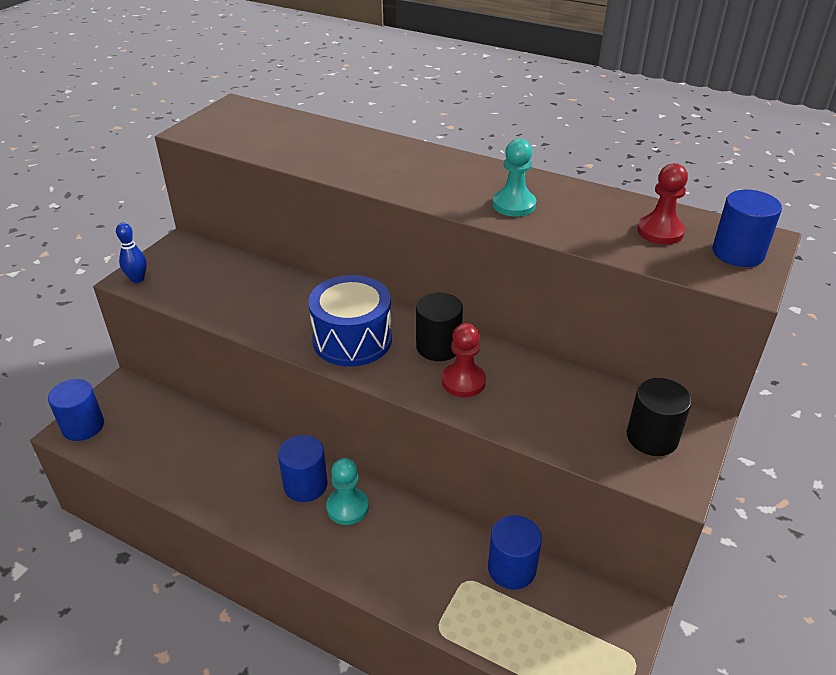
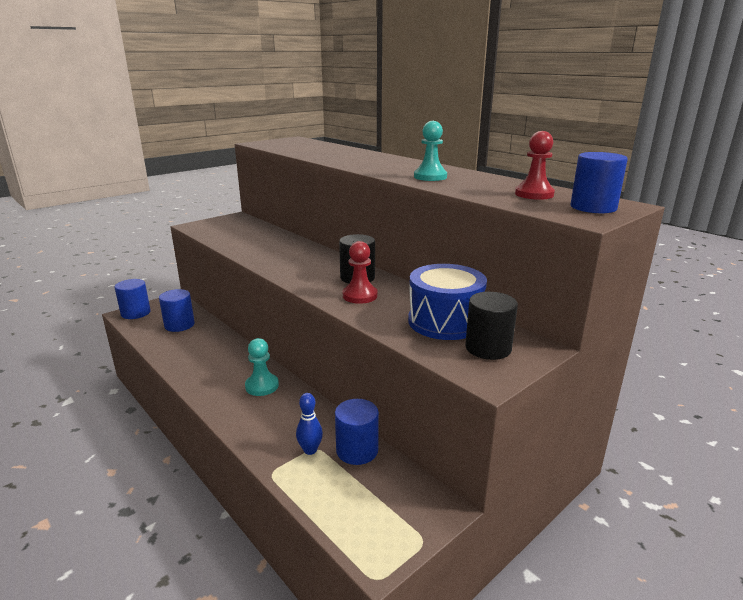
camera: 20 degrees right, 15 degrees down
(137, 279) = (197, 226): blue bowling pin -> blue bowling pin (310, 450)
(305, 485) = (243, 368): blue cylinder -> blue cylinder (179, 325)
(352, 340) = (301, 266): blue drum -> blue drum (445, 321)

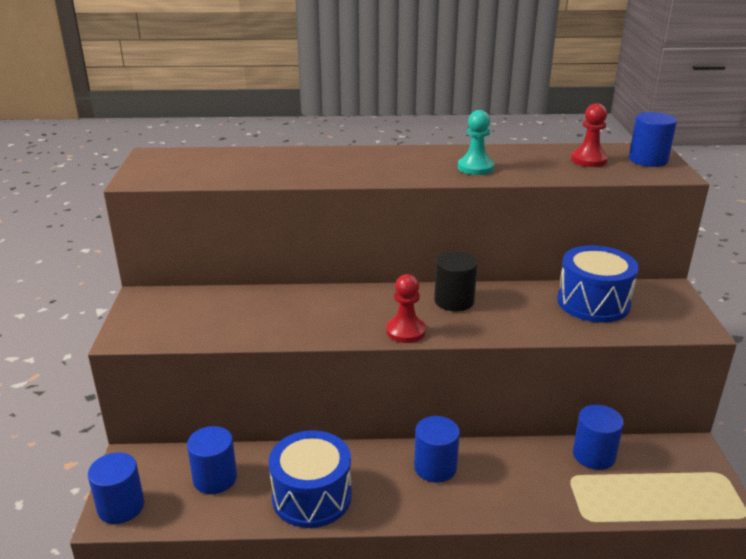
camera: 50 degrees left, 5 degrees up
(190, 357) = (312, 496): none -> blue drum
(262, 386) = (435, 467): turquoise pawn -> blue cylinder
(310, 450) = (571, 481): blue bowling pin -> none
(360, 296) = (498, 316): red pawn -> red pawn (405, 331)
(488, 348) = (654, 307): black cylinder -> none

